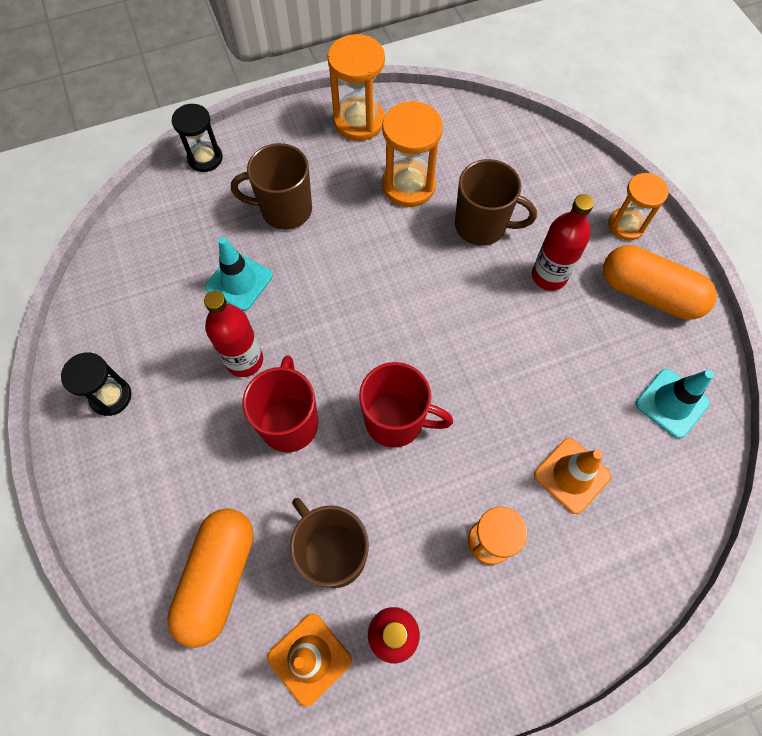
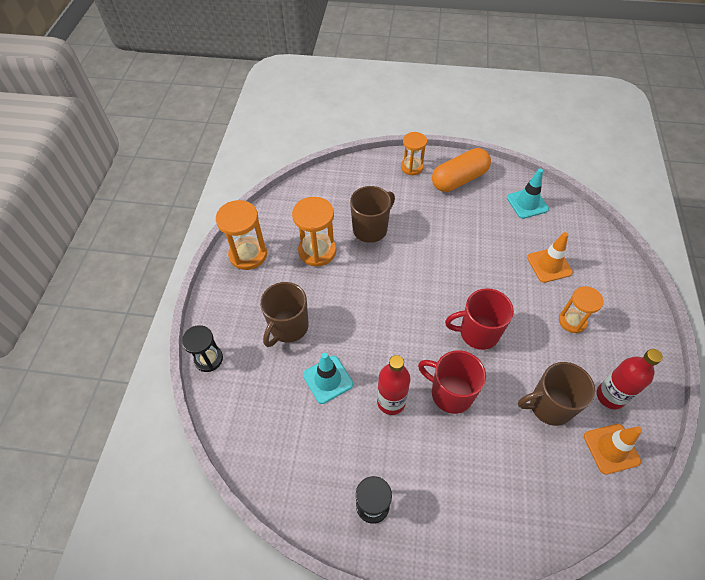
camera: 60 degrees left, 10 degrees down
(218, 578) = (541, 483): orange capsule -> none
(396, 420) = (477, 333): red mug -> red mug turned 135 degrees counterclockwise
(549, 276) = (423, 215): red bottle -> none

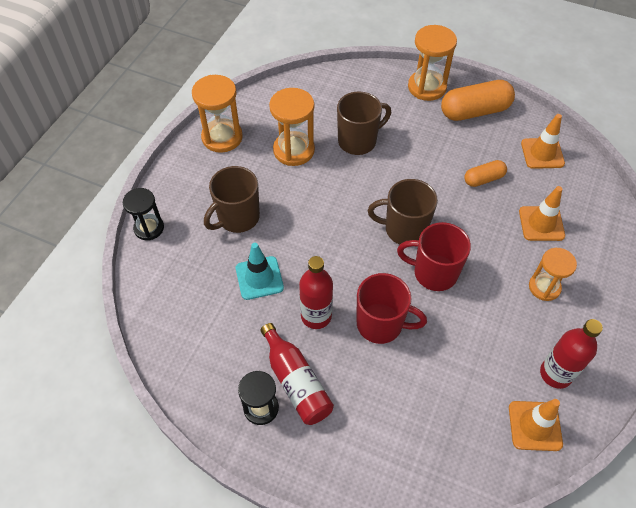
camera: 15 degrees right, 0 degrees up
(395, 470) = (296, 382): none -> red bottle
(412, 167) = (427, 87): orange hourglass -> orange hourglass, size x1.50
(450, 393) = (381, 324): red mug -> red mug turned 150 degrees clockwise
(488, 237) = (483, 179): none -> orange capsule
(527, 203) = (542, 153): turquoise traffic cone -> orange traffic cone
(549, 406) = (483, 365): brown mug -> brown mug (404, 229)

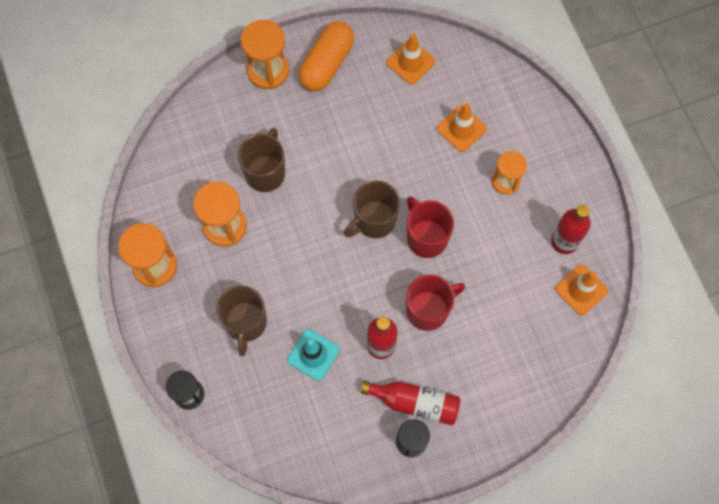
camera: 45 degrees left, 15 degrees up
(433, 273) = (426, 237): red mug -> red mug turned 90 degrees clockwise
(483, 179) = (389, 124): orange capsule -> none

